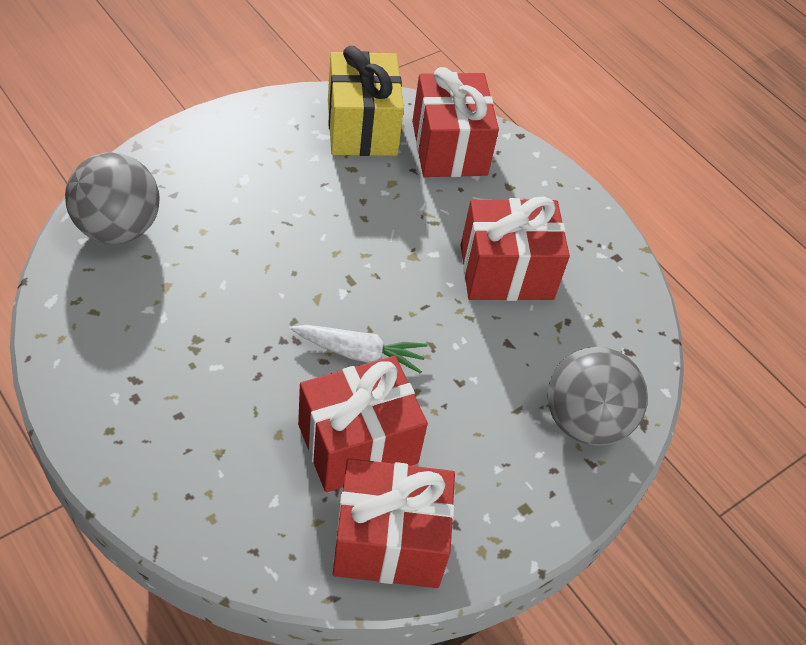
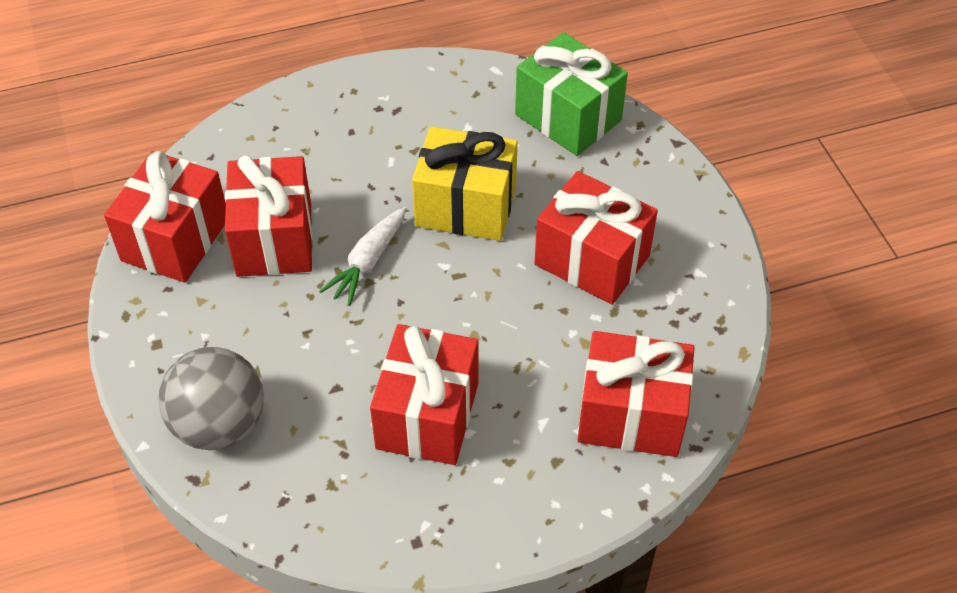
camera: 115 degrees right, 0 degrees up
(118, 228) = (568, 117): grey ball -> green gift
(301, 188) = (592, 260): none -> red gift
(362, 127) = (679, 335): yellow gift -> yellow gift (466, 207)

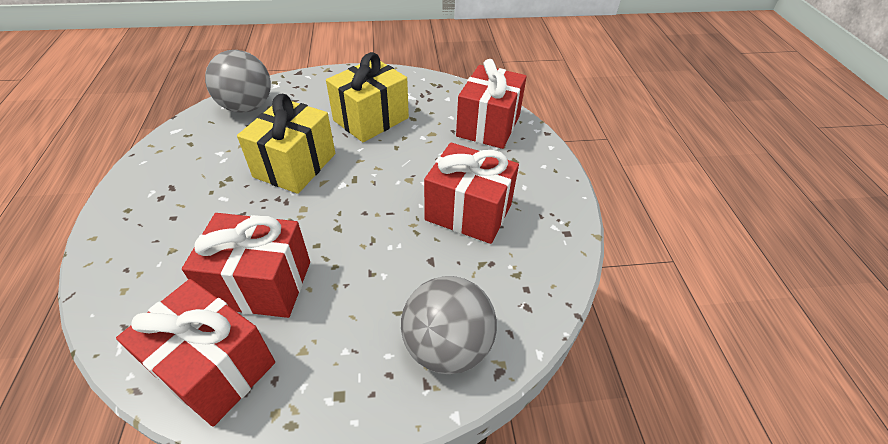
camera: 80 degrees left, 5 degrees down
(368, 262) = (318, 225): white carrot -> none
(568, 117) = (247, 107): green gift -> grey ball
(592, 260) = (371, 119): red gift -> yellow gift

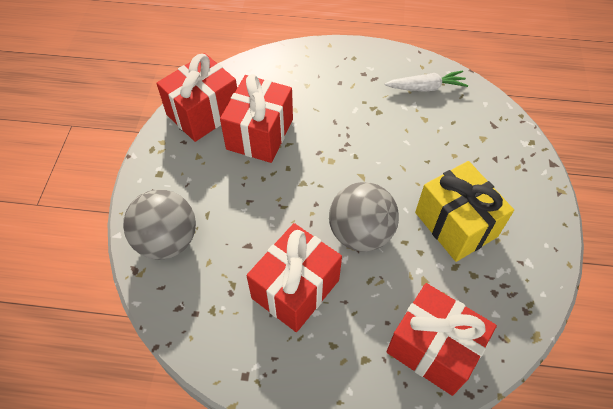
camera: 105 degrees right, 10 degrees up
(195, 145) = (426, 88): none -> white carrot
(247, 107) = (483, 120): grey ball -> grey ball (360, 233)
(295, 165) = (388, 156): yellow gift -> none

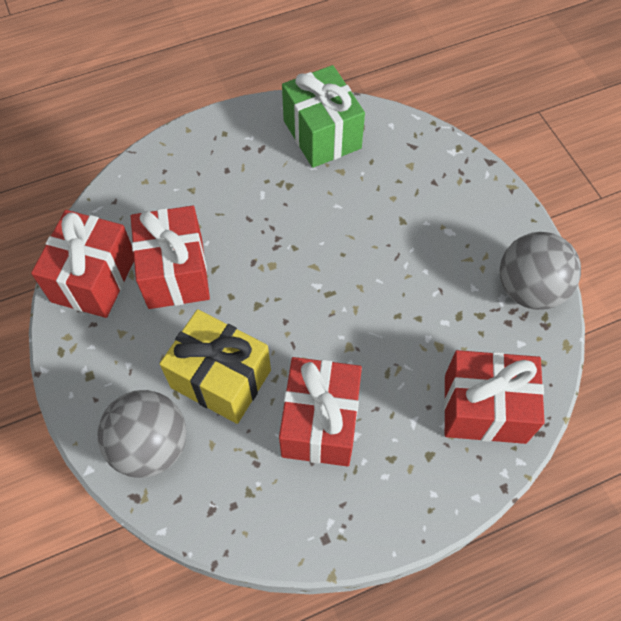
camera: 30 degrees left, 5 degrees up
(360, 233) = (349, 329): grey ball -> grey ball (529, 289)
(426, 88) = (322, 134): white carrot -> green gift
(455, 224) = (435, 272): yellow gift -> yellow gift (221, 379)

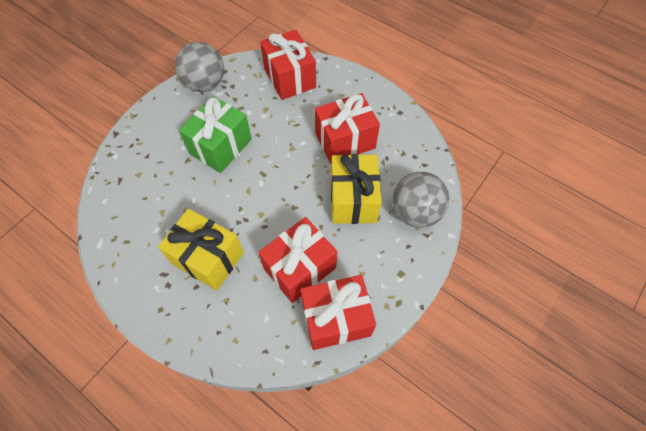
camera: 120 degrees left, 0 degrees up
(251, 192) = (208, 258): none -> yellow gift
(322, 134) = (132, 239): green gift -> green gift (220, 146)

